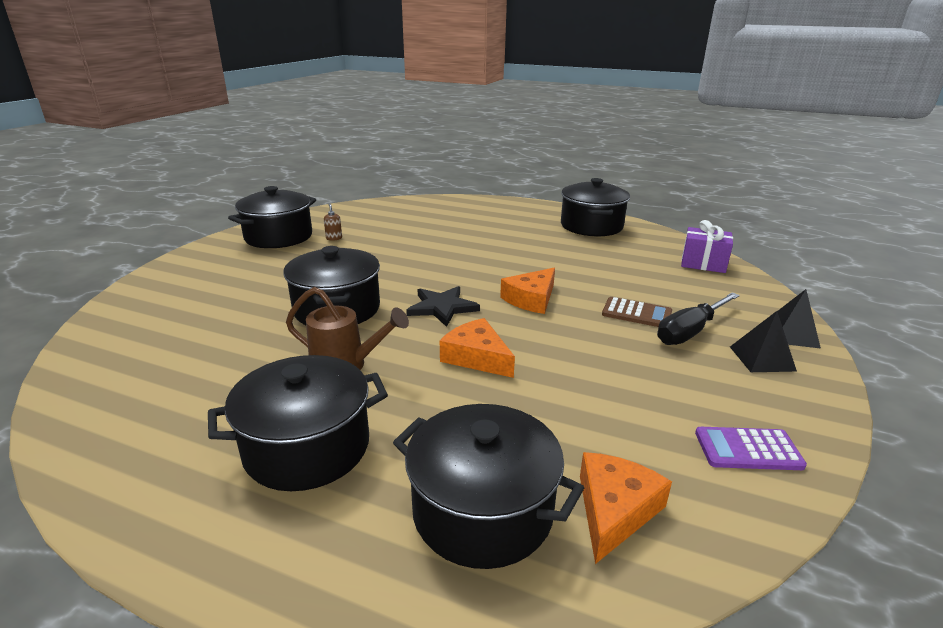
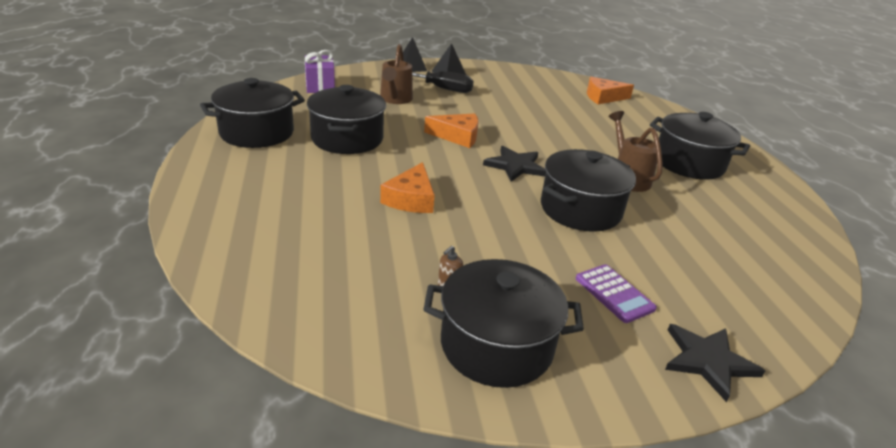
camera: 125 degrees left, 5 degrees up
(160, 281) = (708, 361): none -> black star
(476, 357) = (555, 140): orange cheese -> orange cheese (411, 199)
(482, 511) = (644, 118): black pot -> black pot (347, 139)
(636, 313) = (435, 102): brown calculator -> none
(652, 292) = (395, 99): none -> brown watering can
(748, 449) = (531, 78): purple calculator -> purple calculator (614, 294)

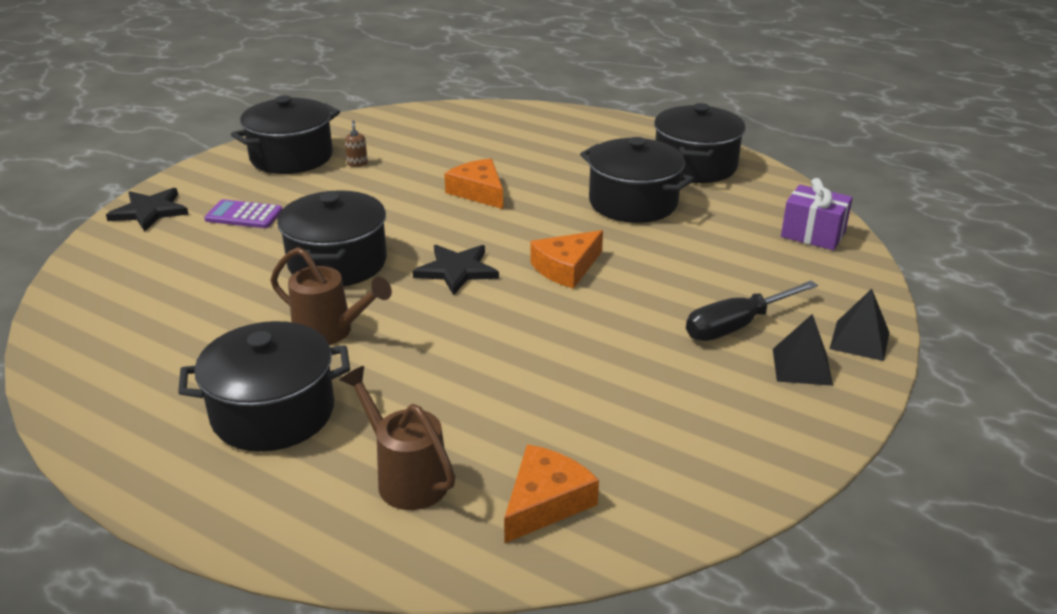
camera: 135 degrees right, 0 degrees up
(395, 99) = (721, 270): brown watering can -> brown watering can (406, 477)

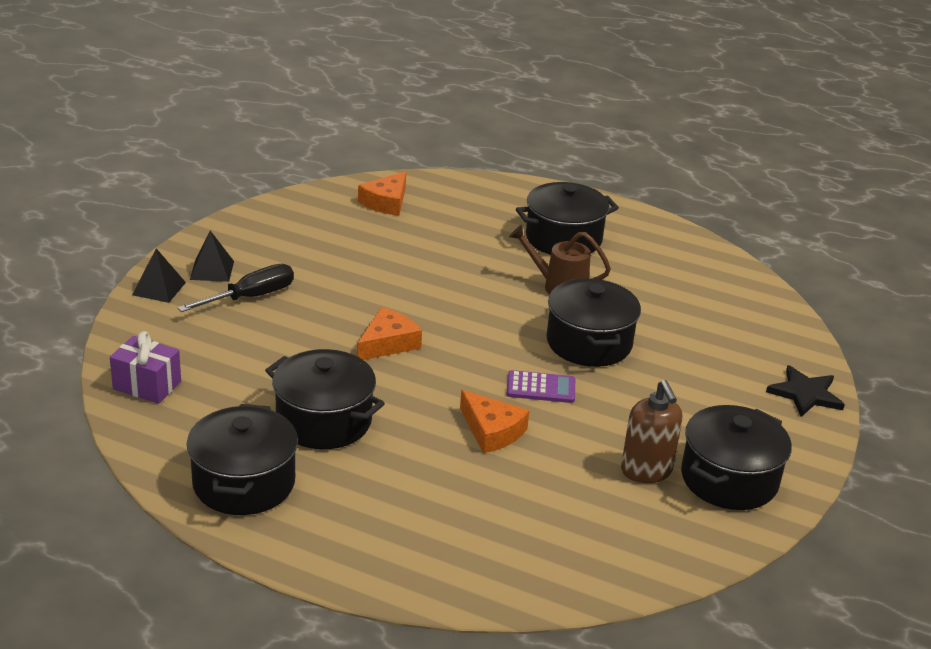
camera: 170 degrees right, 0 degrees up
(244, 215) = (711, 392): purple calculator -> purple calculator (541, 388)
(357, 163) = (646, 471): brown soap dispenser -> brown soap dispenser, size x2.25
(406, 477) = (467, 211): brown watering can -> none
(457, 270) = (483, 338): black star -> none

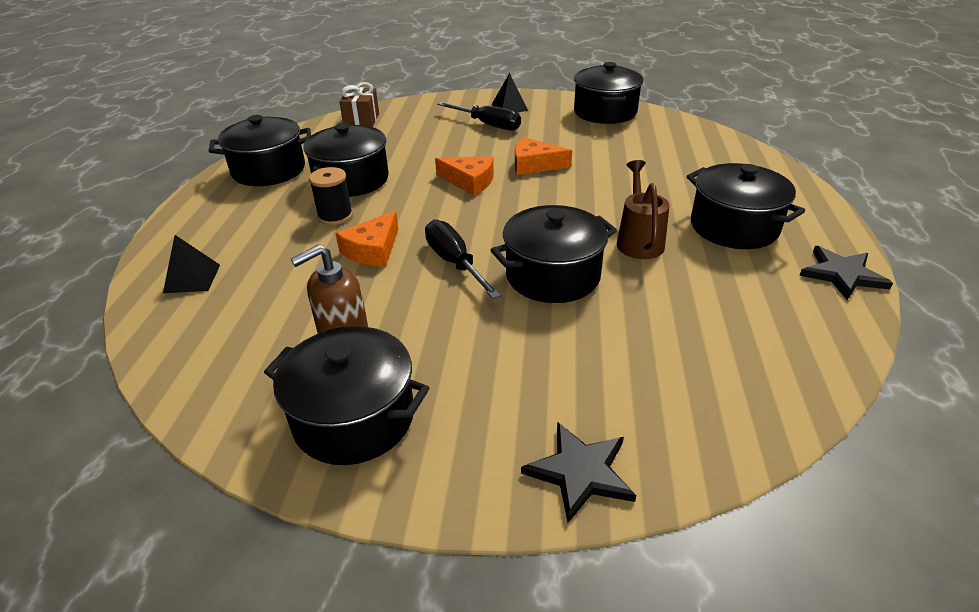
camera: 75 degrees right, 5 degrees up
(147, 385) = (362, 121): purple gift -> brown gift
(159, 288) = (472, 99): black pyramid -> black pyramid (192, 278)
(286, 218) = (605, 112): none -> black pot
(386, 202) = (679, 138): orange cheese -> orange cheese (534, 165)
(405, 445) = (335, 216): none -> black spool
(541, 388) = (454, 262): purple calculator -> black screwdriver
(649, 224) = (842, 274): none -> black star

